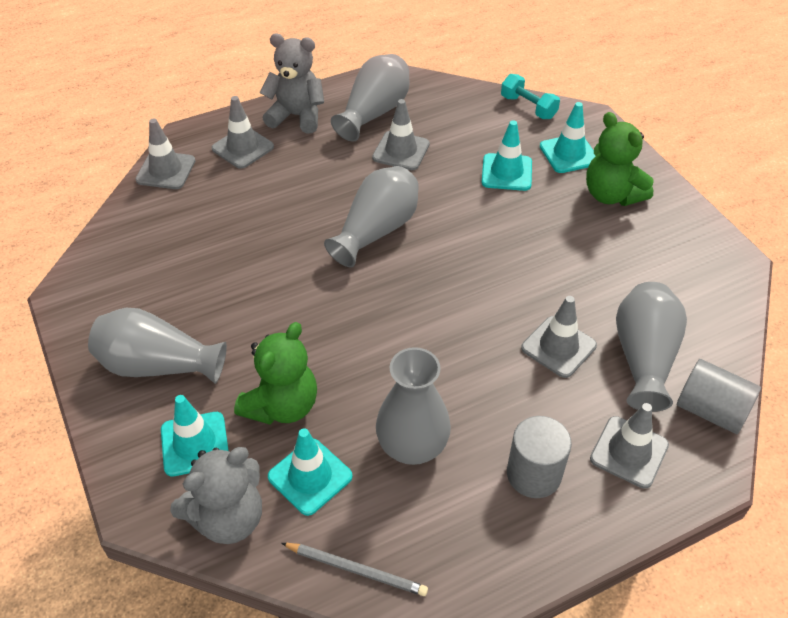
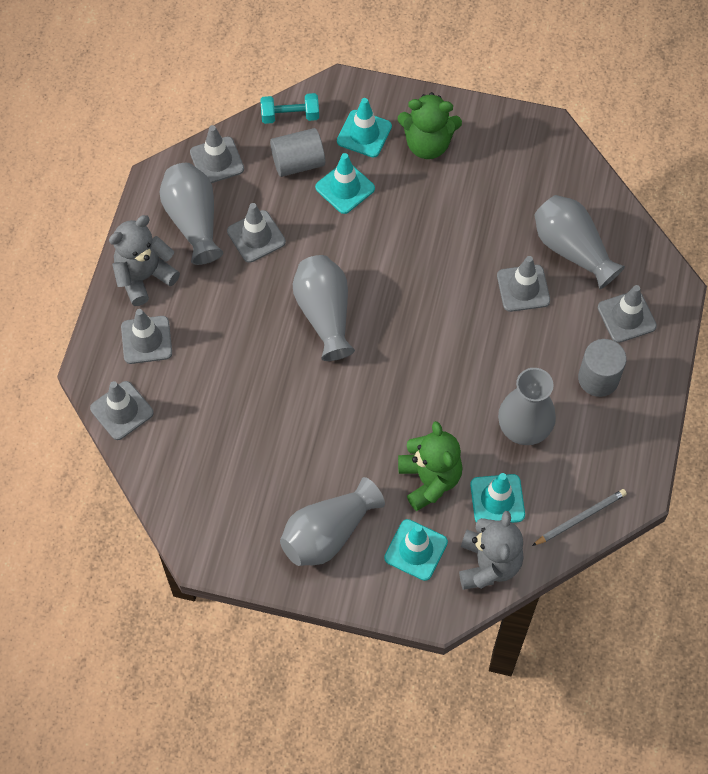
camera: 50 degrees left, 15 degrees up
(440, 94) = (217, 161): none -> grey traffic cone
(710, 410) = (637, 250): grey cylinder -> grey cylinder (298, 163)

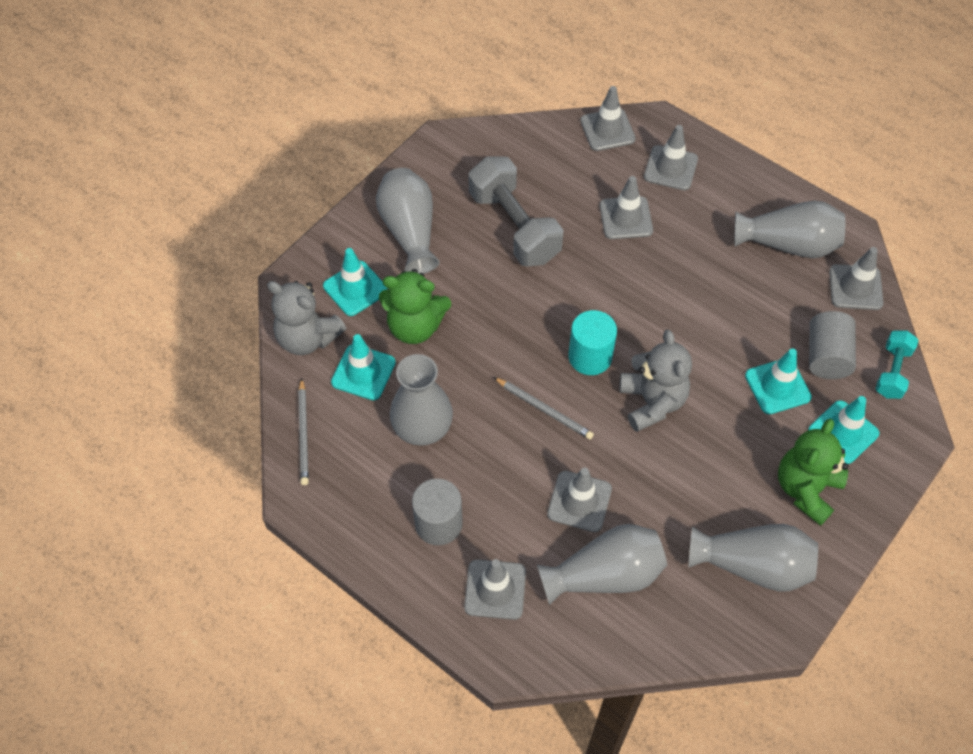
camera: 115 degrees right, 5 degrees down
(144, 277) = (739, 187): grey teddy bear -> grey teddy bear (652, 402)
(256, 236) = (748, 288): grey traffic cone -> grey traffic cone (626, 218)
(279, 445) = (514, 227): none -> grey dumbbell
(324, 314) = (633, 311): grey vase -> grey vase (753, 565)
(387, 330) = (590, 357): none -> turquoise cylinder
(456, 344) = (544, 409): none -> grey pencil

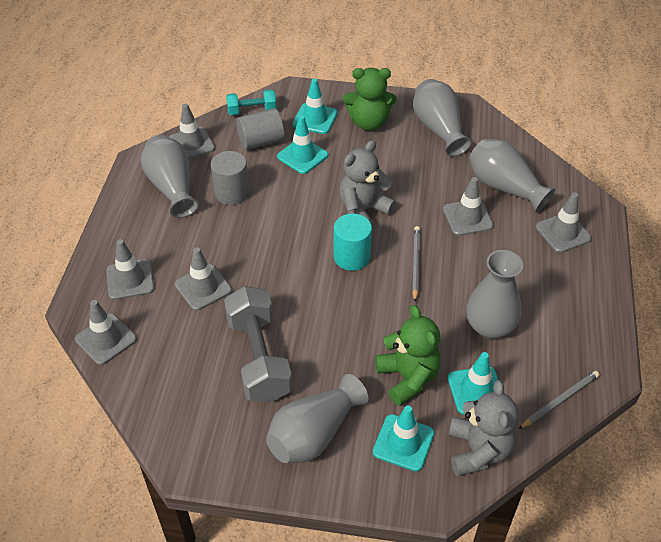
camera: 120 degrees left, 10 degrees down
(438, 523) = (549, 282): grey cylinder -> grey cylinder (232, 193)
(514, 227) = (259, 358): grey dumbbell -> grey dumbbell turned 45 degrees counterclockwise

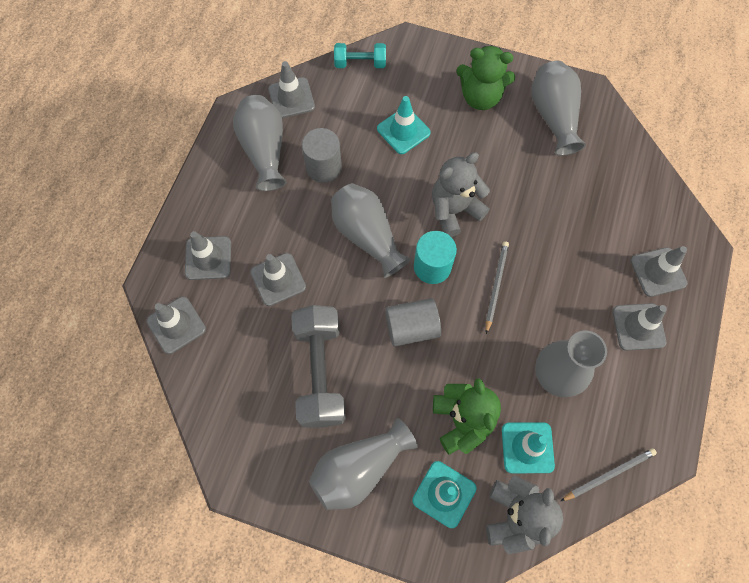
camera: 10 degrees right, 20 degrees up
(261, 141) = (363, 105): grey cylinder -> grey cylinder (411, 328)
(315, 119) = (424, 84): turquoise traffic cone -> none
(467, 217) = (561, 236): grey traffic cone -> grey traffic cone (638, 327)
(504, 187) = (608, 203): grey vase -> grey vase (367, 236)

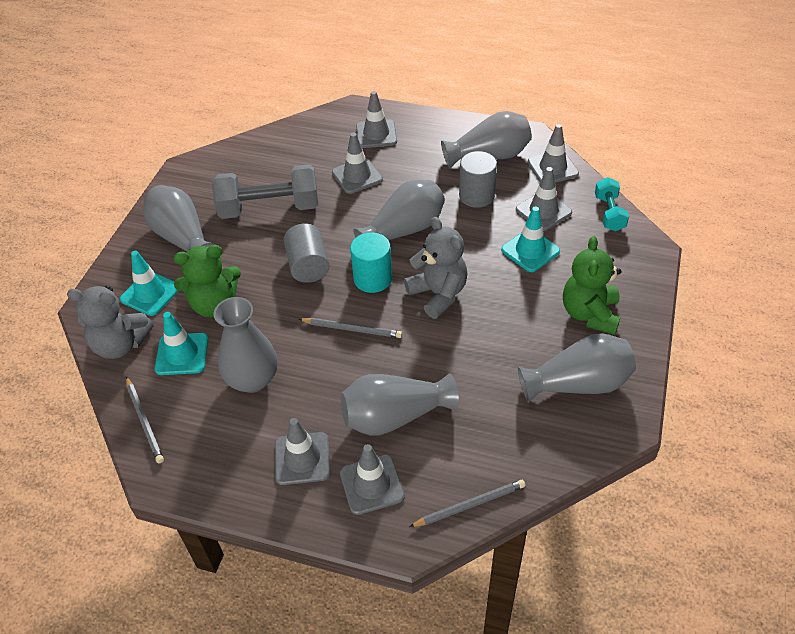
camera: 90 degrees right, 20 degrees down
(176, 325) = (316, 124): grey traffic cone -> grey traffic cone (543, 211)
(591, 252) = (394, 416): none -> grey vase
(669, 203) = (469, 505): none -> grey pencil

